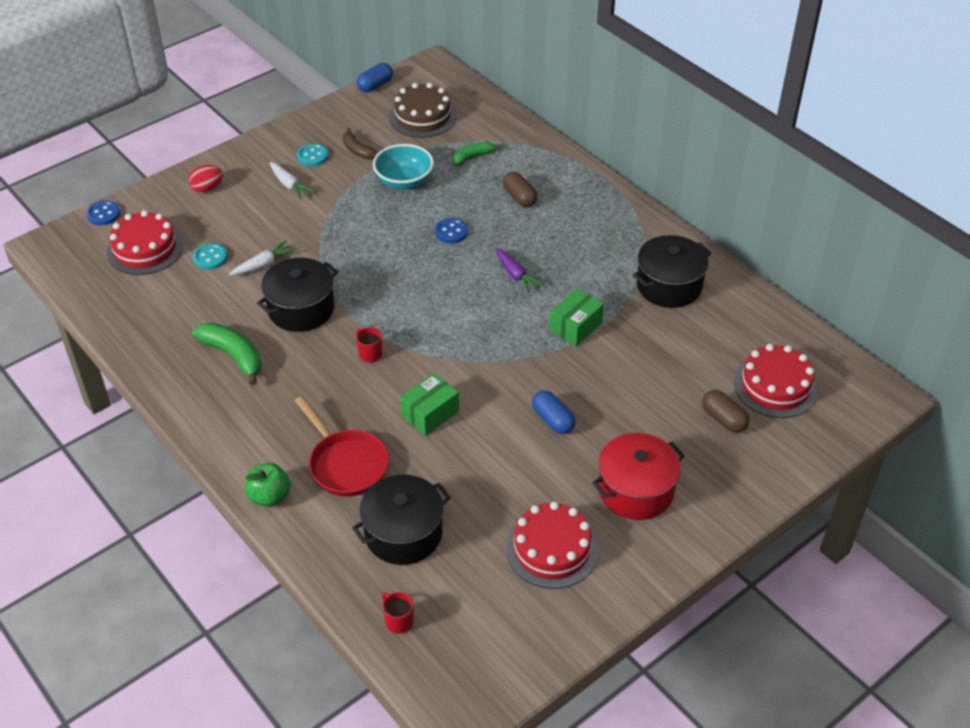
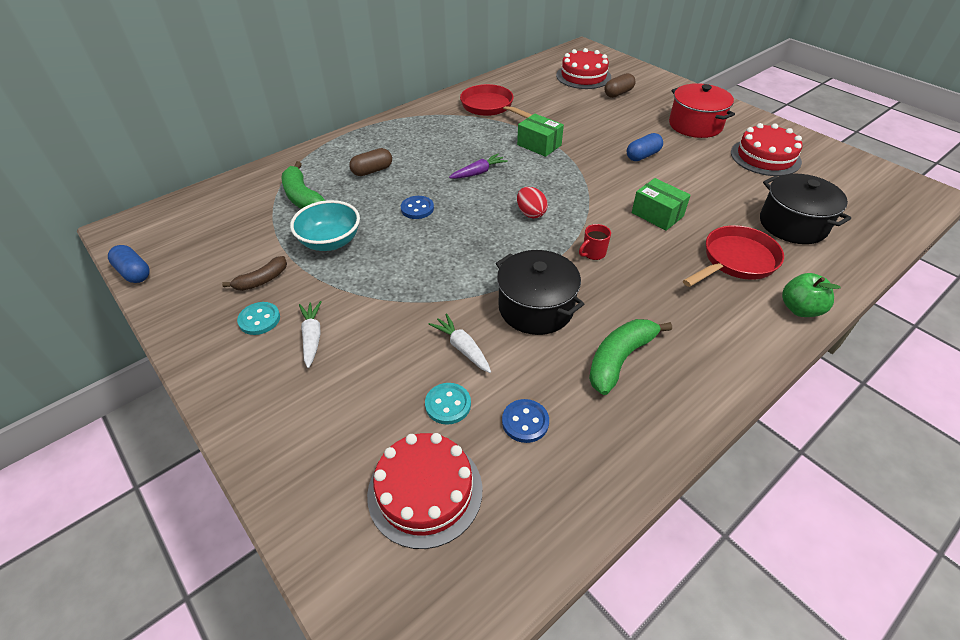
camera: 90 degrees left, 0 degrees up
(103, 214) = (331, 575): blue button -> blue button (525, 422)
(207, 188) = (297, 428): red egg -> red egg (530, 213)
(289, 185) = (312, 337): white carrot -> white carrot turned 60 degrees counterclockwise
(398, 621) = (877, 223): red mug -> none
(422, 117) = (218, 233): brown cake -> none
(473, 157) = (303, 198): green banana -> green banana, size x1.57
(669, 286) = (489, 107): black pot -> red pan

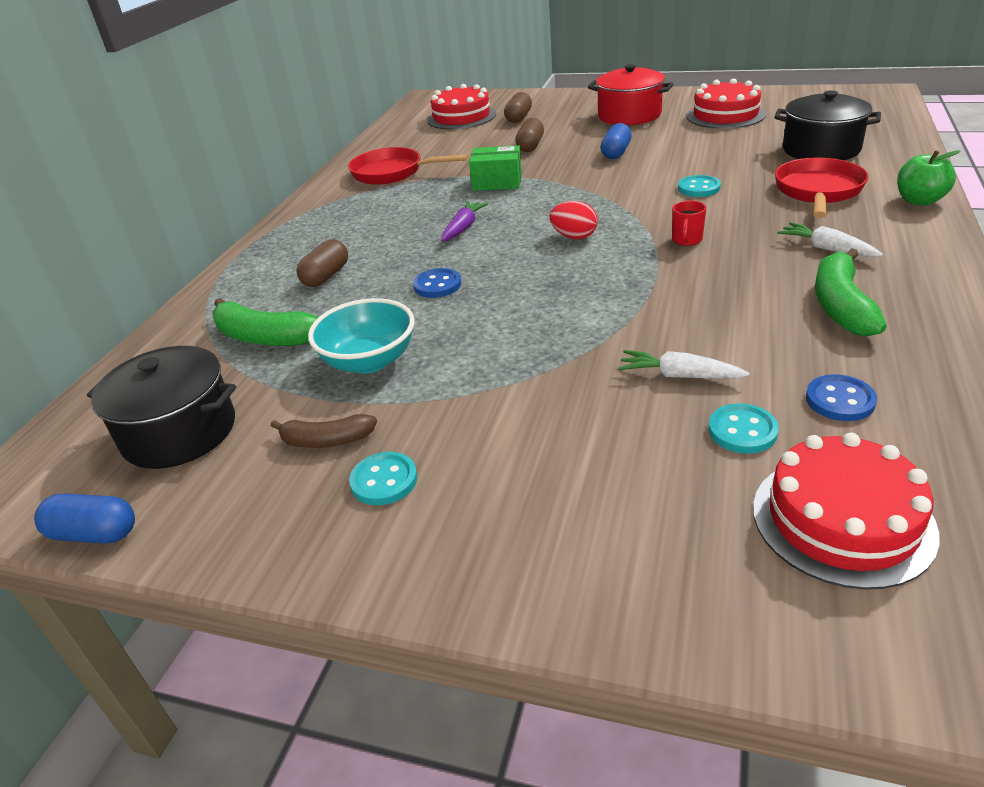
camera: 30 degrees left, 10 degrees down
(262, 280) = (327, 441): brown banana -> brown banana turned 75 degrees clockwise
(312, 337) = (485, 459): white carrot -> white carrot (826, 249)
(536, 308) = (700, 306): black pot -> black pot (179, 432)
(595, 123) = (530, 146): none -> brown capsule
(657, 214) = (698, 188): green box -> turquoise button

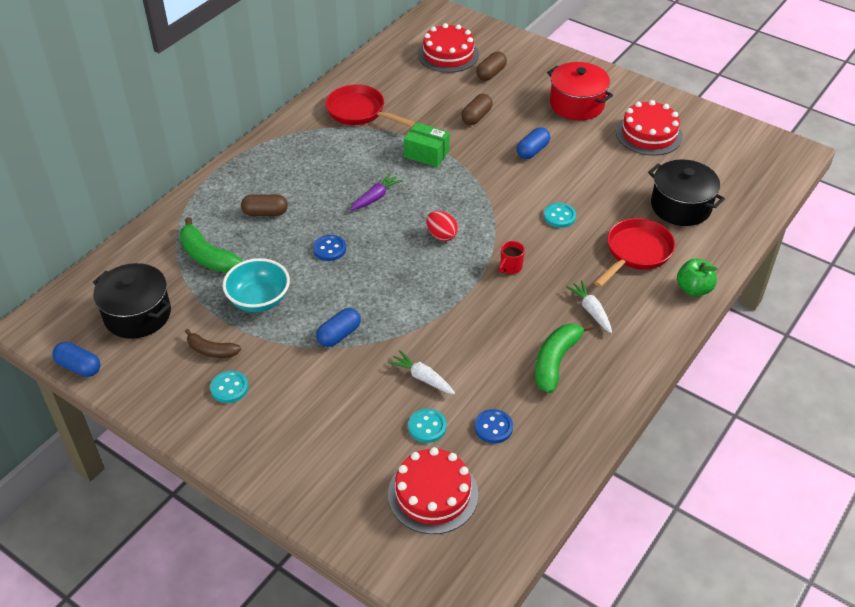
camera: 15 degrees right, 10 degrees up
(326, 276) = (265, 213): brown capsule -> brown capsule turned 45 degrees clockwise
(516, 365) = (339, 335): none -> blue capsule

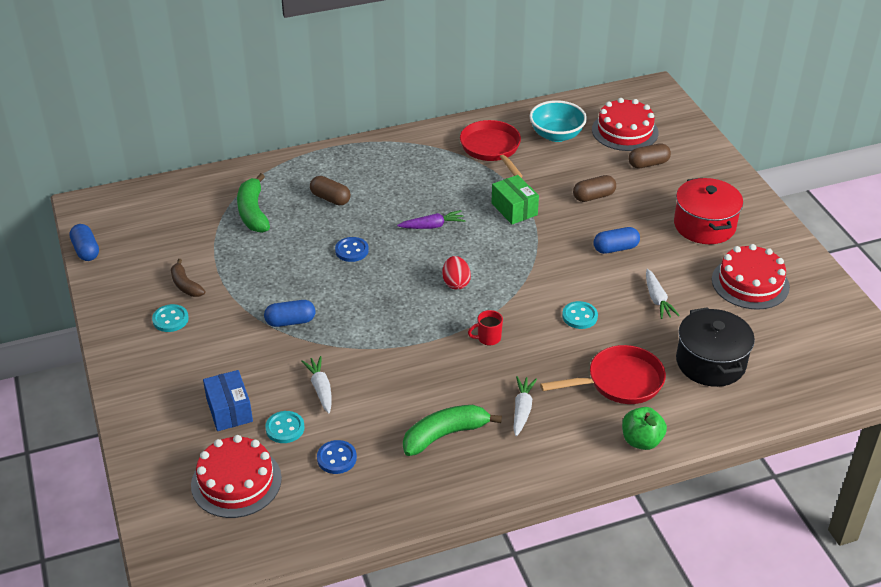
camera: 35 degrees right, 5 degrees down
(137, 314) = (161, 232): black pot -> none
(259, 300) = (258, 264): turquoise bowl -> turquoise bowl (556, 135)
(365, 438) = (229, 410): none -> blue box
(600, 176) = (657, 299): none -> white carrot

